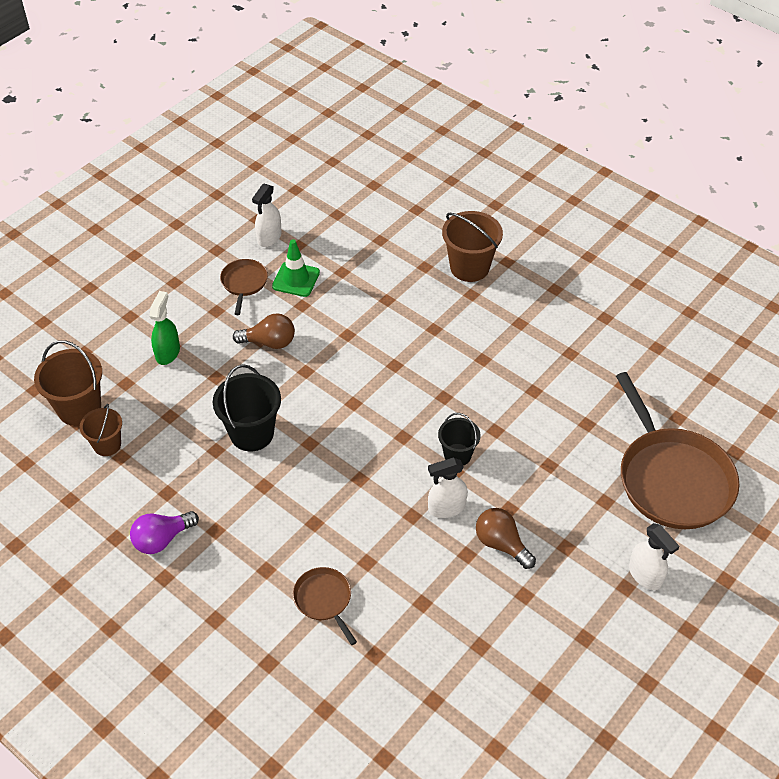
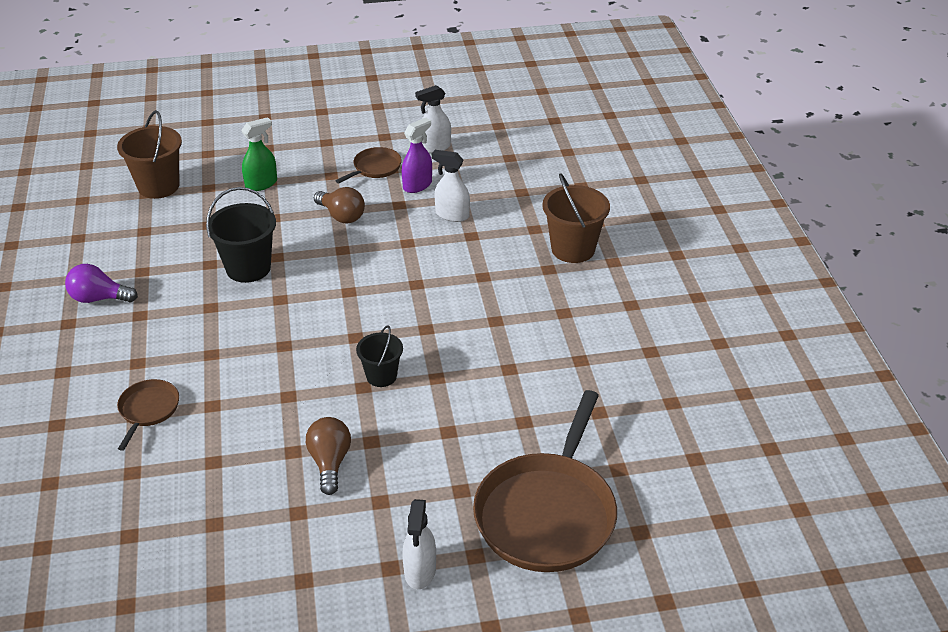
camera: 40 degrees right, 10 degrees down
(107, 445) = (145, 218): brown bucket -> none
(296, 279) = (417, 185): green traffic cone -> purple spray bottle
(446, 508) = (322, 408): white spray bottle -> white spray bottle (452, 215)

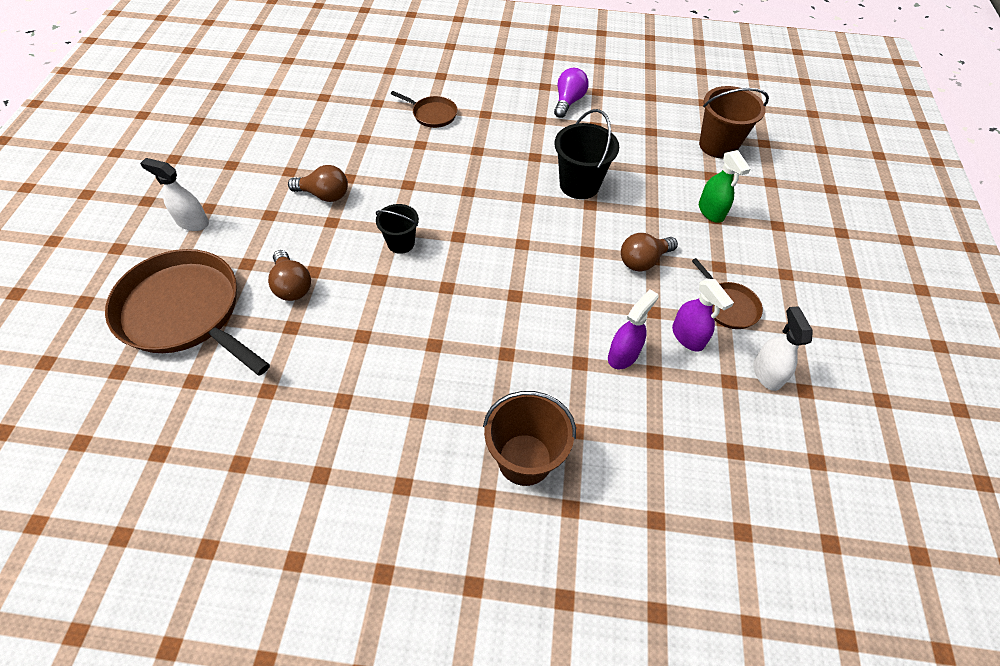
camera: 105 degrees right, 15 degrees up
(452, 215) = (623, 355): white spray bottle -> purple spray bottle
(474, 440) = (292, 285): none -> brown light bulb

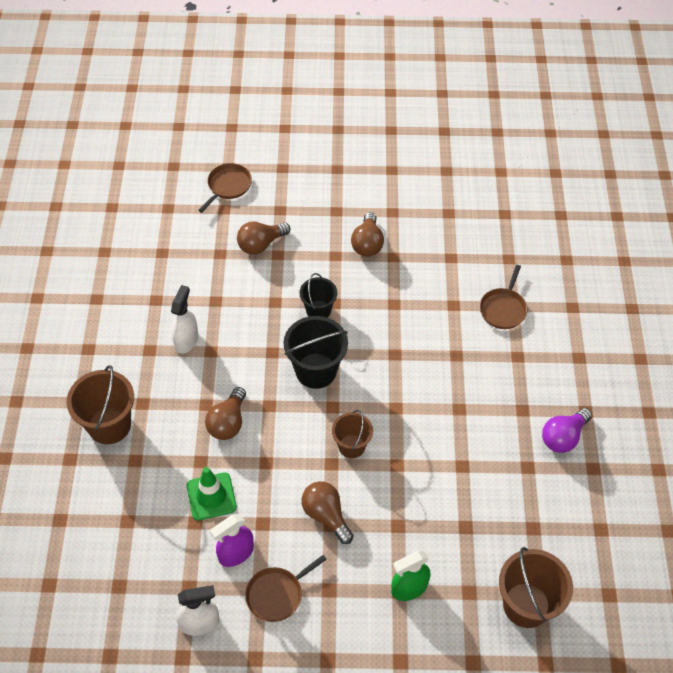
camera: 85 degrees right, 0 degrees up
(184, 312) = (228, 186): brown pan -> brown pan, size x0.47
(192, 222) = (319, 164): white spray bottle -> white spray bottle (186, 340)
(532, 334) = (228, 422): none -> brown light bulb
(568, 102) = (563, 437): purple light bulb -> purple light bulb turned 120 degrees clockwise
(568, 234) = (351, 446): none -> brown bucket
(579, 185) = (424, 453): black bucket -> black bucket (316, 370)
(623, 355) = (211, 496): purple spray bottle -> green traffic cone

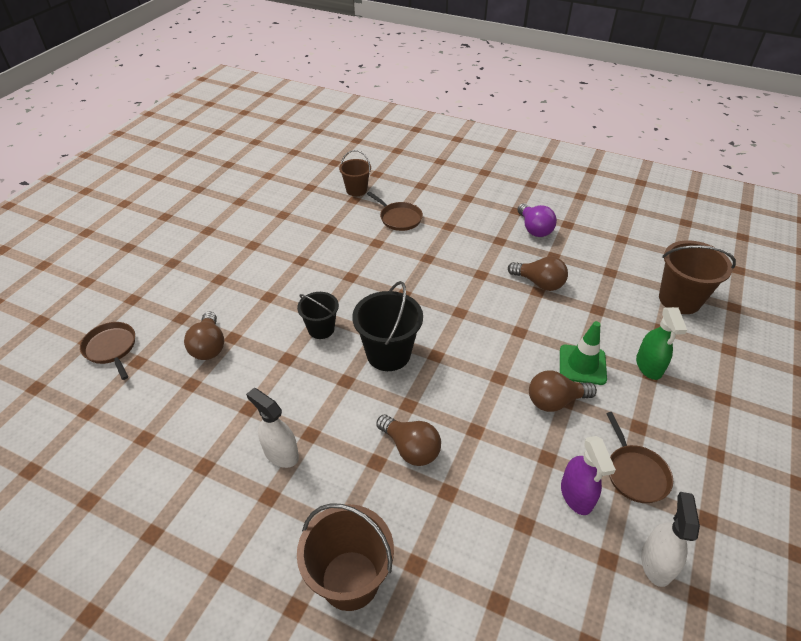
camera: 65 degrees left, 10 degrees down
(211, 496) = (497, 496): green traffic cone -> green traffic cone (582, 365)
(351, 446) = (486, 356): brown bucket -> brown bucket (356, 190)
(367, 244) = (273, 271): brown light bulb -> brown light bulb (539, 283)

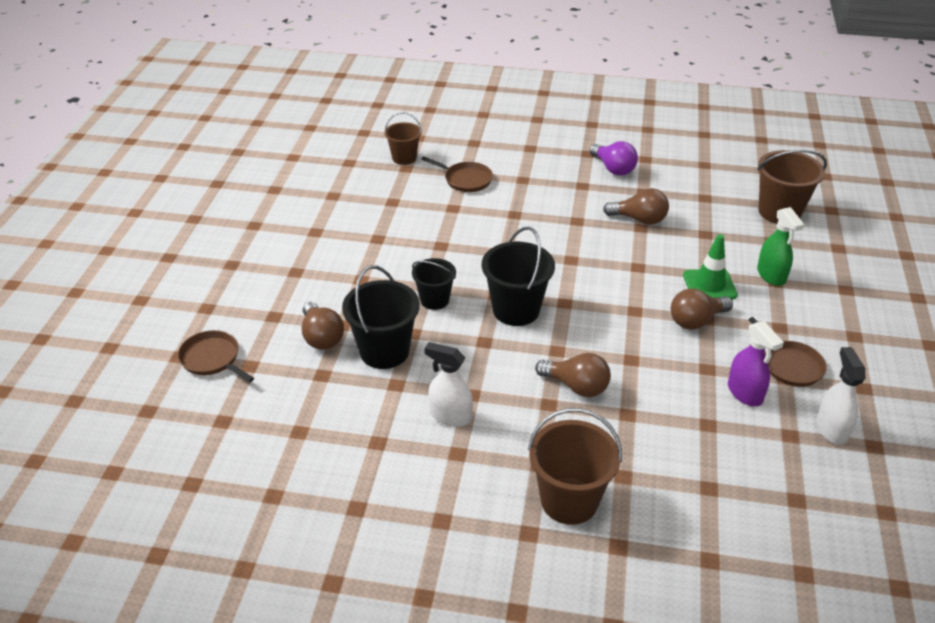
camera: 15 degrees left, 5 degrees down
(254, 372) = (384, 351): none -> black bucket

